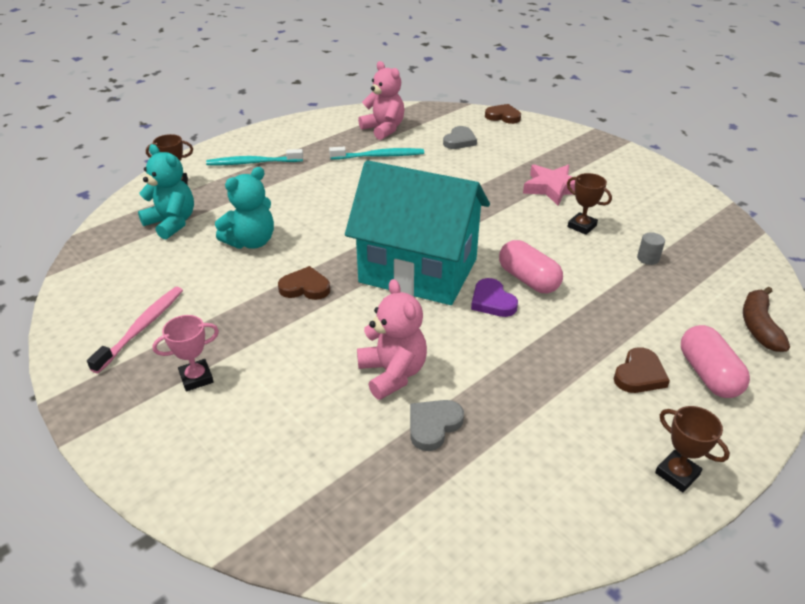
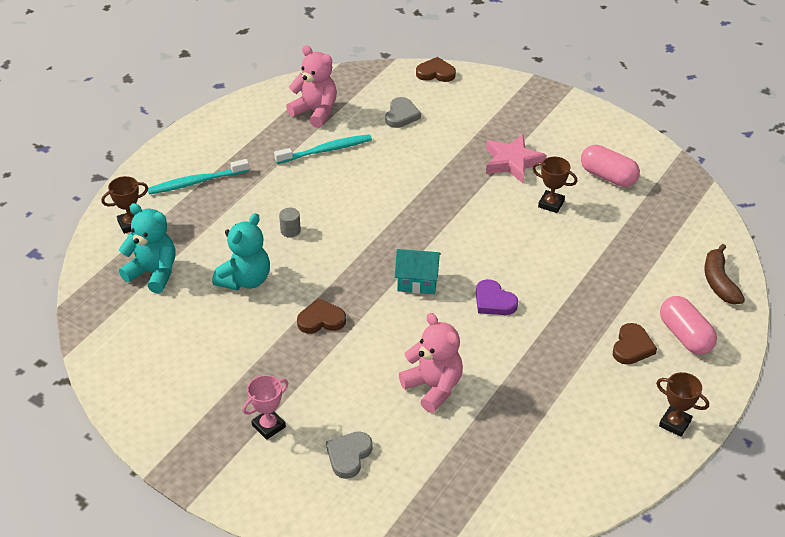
camera: 15 degrees left, 5 degrees up
(141, 328) = (192, 390): pink toothbrush -> none
(418, 270) = (417, 282): turquoise house -> turquoise house, size x0.41
(433, 425) = (483, 425): grey heart -> grey heart (349, 456)
(528, 280) = (518, 273): pink capsule -> pink capsule (608, 176)
(648, 258) = (617, 230): grey cylinder -> grey cylinder (290, 230)

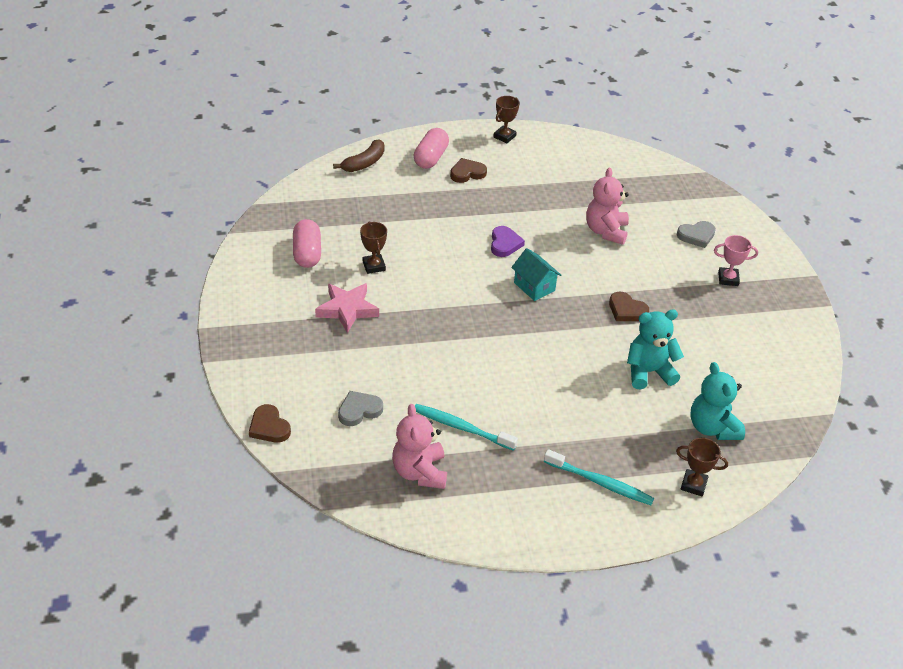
camera: 135 degrees left, 0 degrees up
(290, 230) = (574, 383): grey cylinder -> none
(675, 423) = (504, 136): brown trophy -> brown trophy turned 45 degrees clockwise

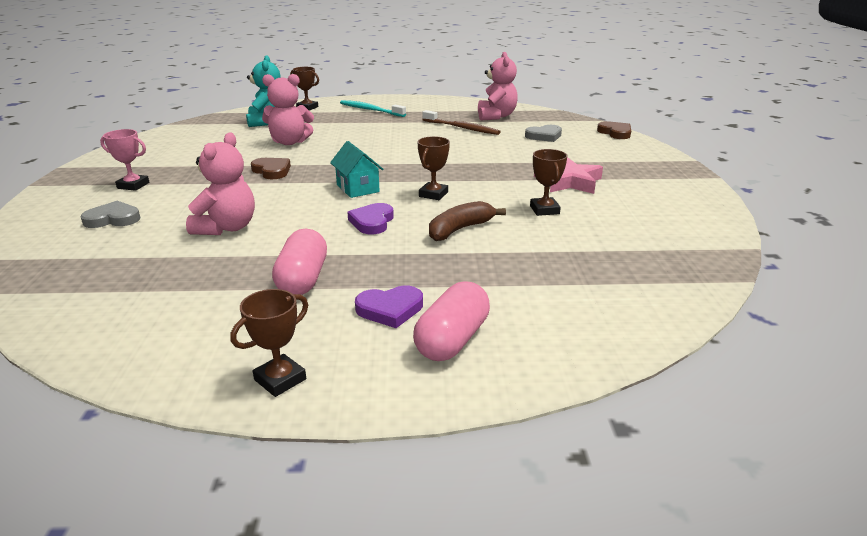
camera: 170 degrees left, 15 degrees down
(307, 253) = (633, 223): pink capsule -> pink capsule (302, 279)
(364, 163) = (583, 336): brown banana -> brown banana (459, 229)
(462, 428) = (461, 128): turquoise toothbrush -> brown toothbrush
(466, 282) = (433, 194): none -> brown trophy
(467, 173) = (390, 309): brown heart -> purple heart
(648, 372) = (289, 142): turquoise teddy bear -> pink teddy bear

